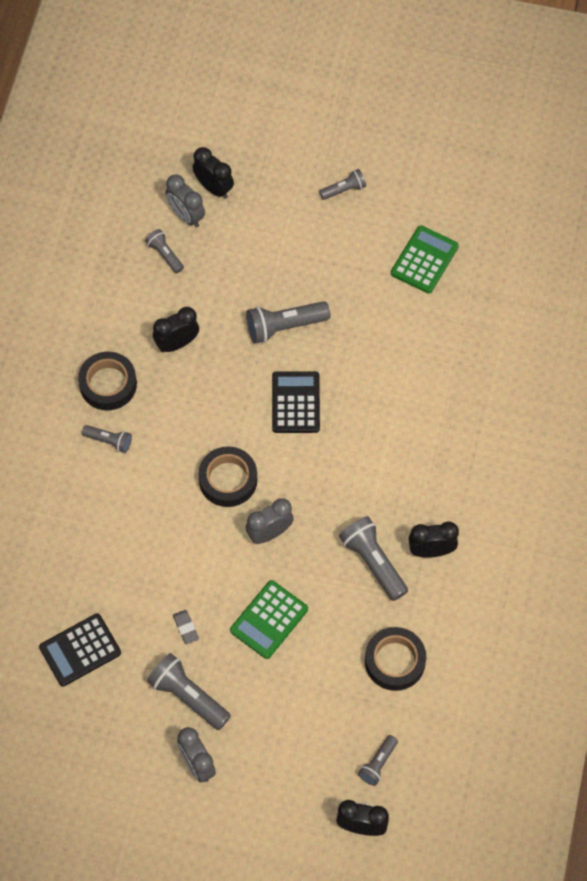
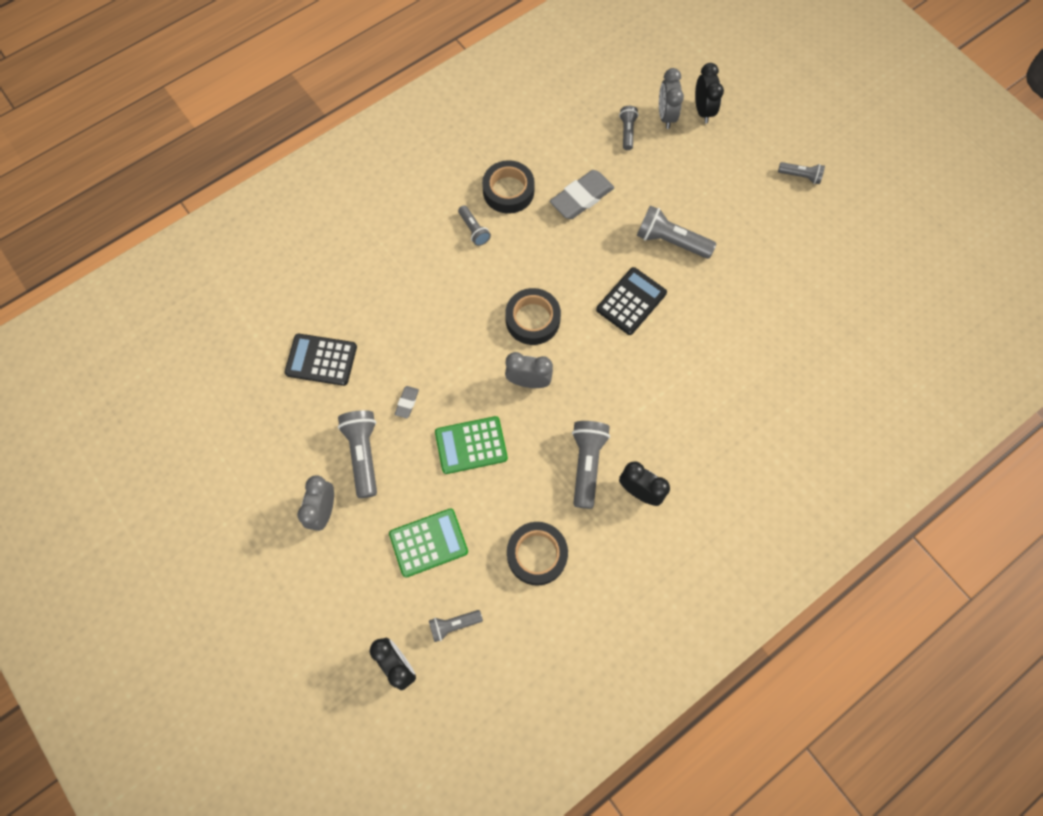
camera: 40 degrees right, 5 degrees up
(177, 343) = (581, 198): black clock -> grey eraser
(424, 260) = (821, 269): green calculator -> green calculator (428, 543)

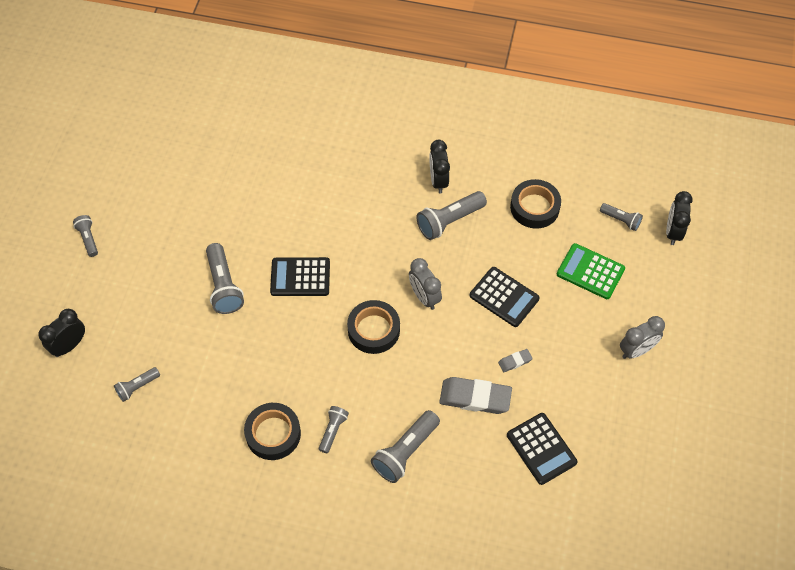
camera: 130 degrees left, 10 degrees down
(363, 454) = (577, 358): grey flashlight -> grey flashlight (405, 452)
(471, 445) = (504, 297): green calculator -> black calculator
(581, 198) = (234, 374): grey eraser -> grey eraser (475, 397)
(666, 116) = (97, 369): grey clock -> none

